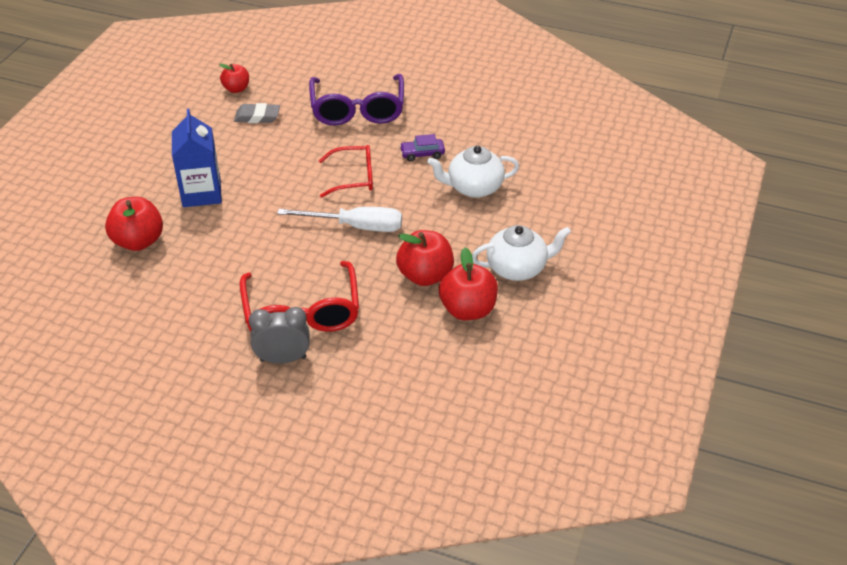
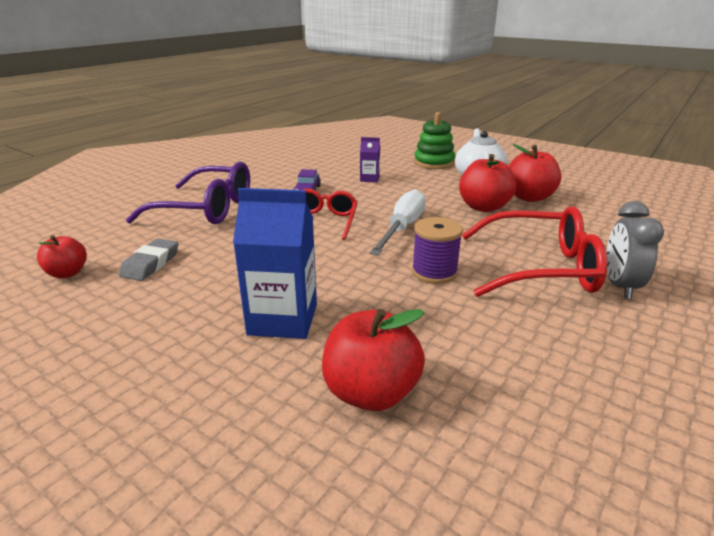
camera: 75 degrees left, 15 degrees down
(279, 253) = (434, 272): none -> purple spool
(474, 188) = (369, 179): white teapot -> purple carton
(553, 229) = (434, 163): none -> green stacking toy

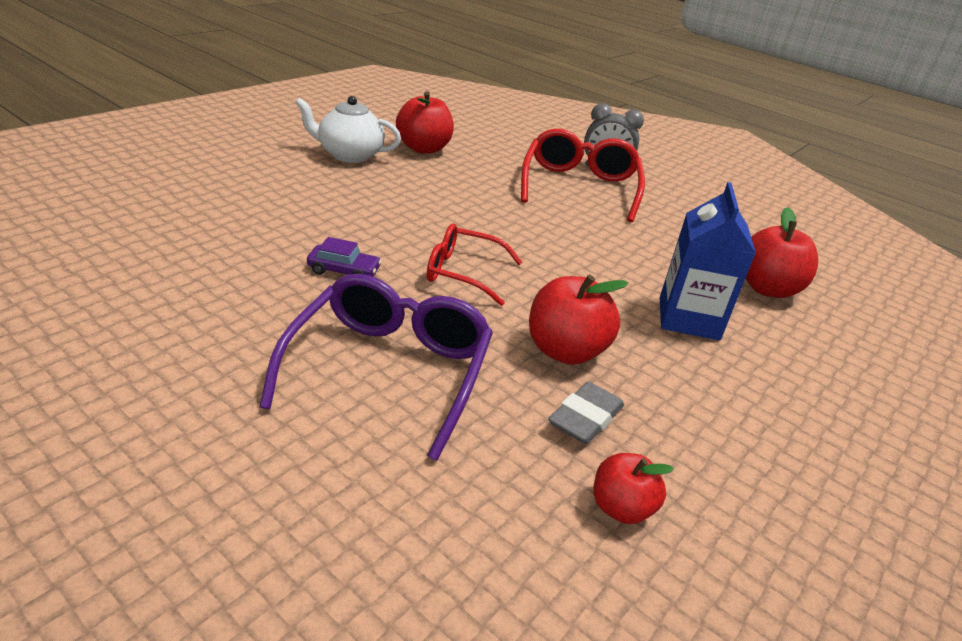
camera: 90 degrees left, 5 degrees up
(151, 264) = (585, 418): grey eraser -> grey eraser turned 75 degrees counterclockwise
(369, 179) = (317, 218): purple carton -> none
(402, 228) = (491, 227): white screwdriver -> none
(434, 163) = (276, 165): green stacking toy -> none
(434, 272) = (590, 231): purple spool -> none
(483, 207) = (444, 175): red apple -> red apple (565, 351)

